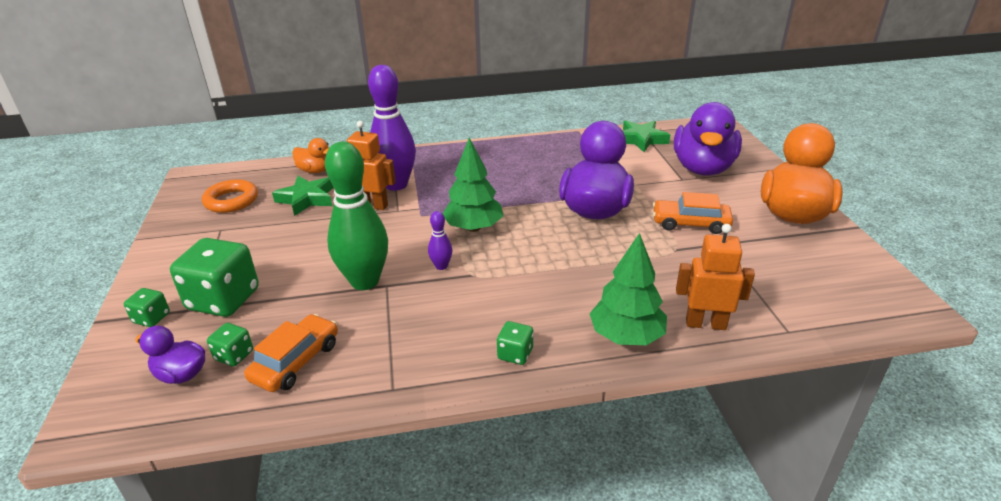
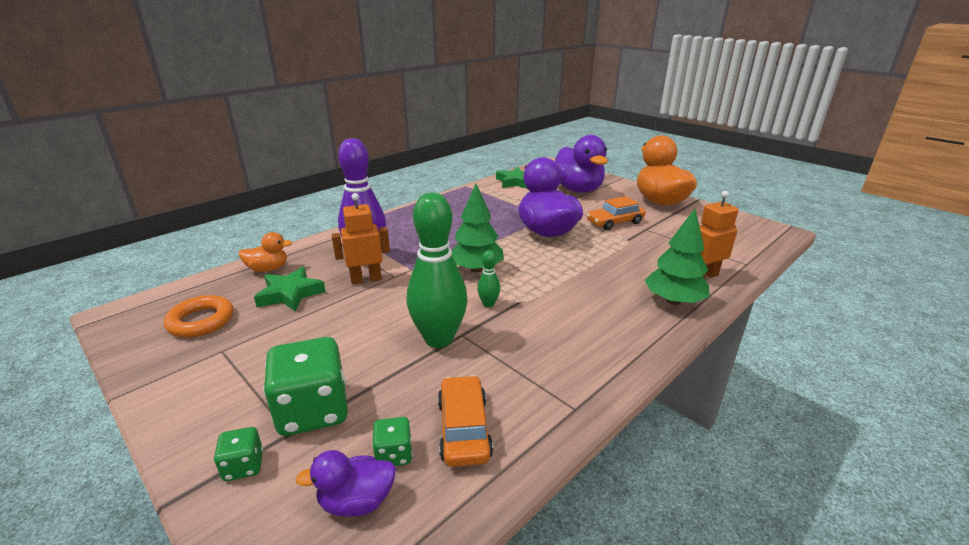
camera: 35 degrees left, 5 degrees down
(441, 266) = (488, 304): purple bowling pin -> green bowling pin
(515, 354) = (625, 342): green dice -> none

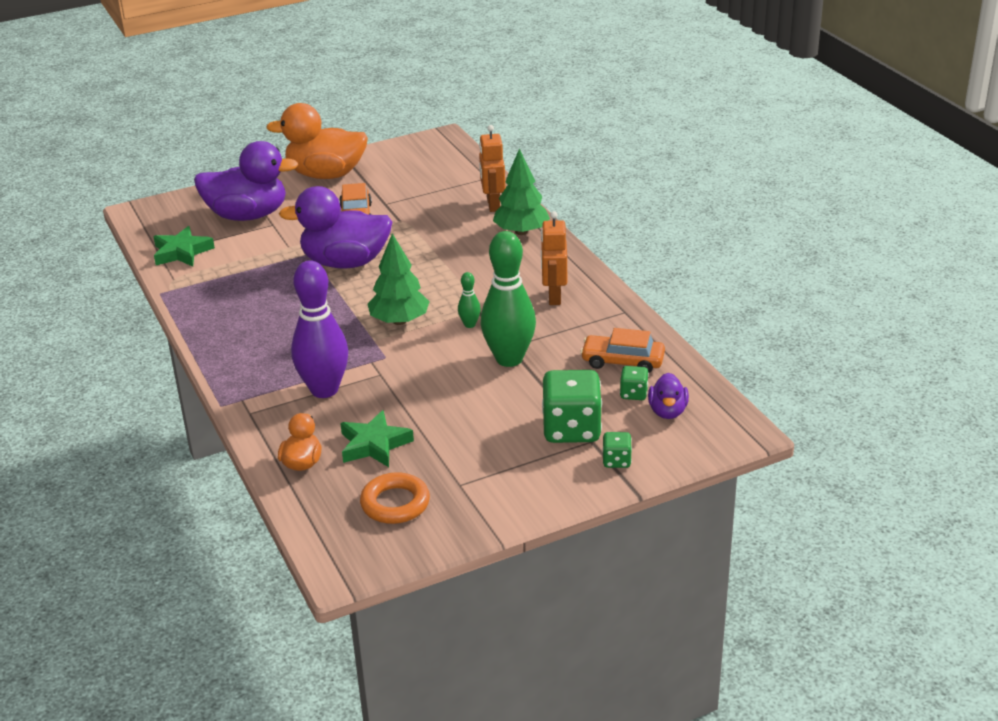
camera: 70 degrees left, 5 degrees up
(366, 279) = (375, 393): orange robot -> orange robot (554, 296)

